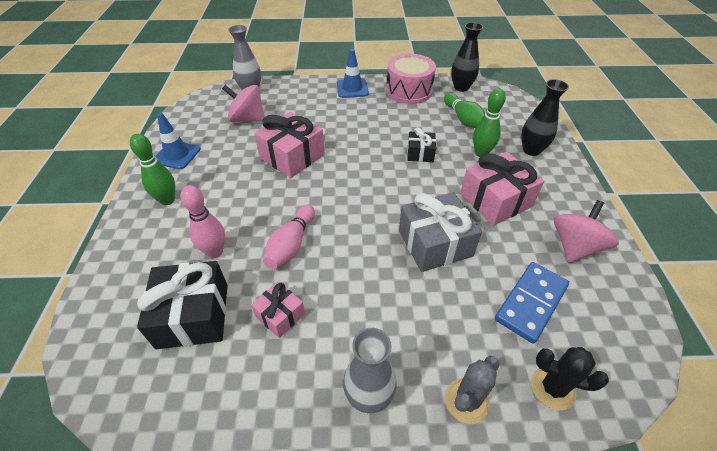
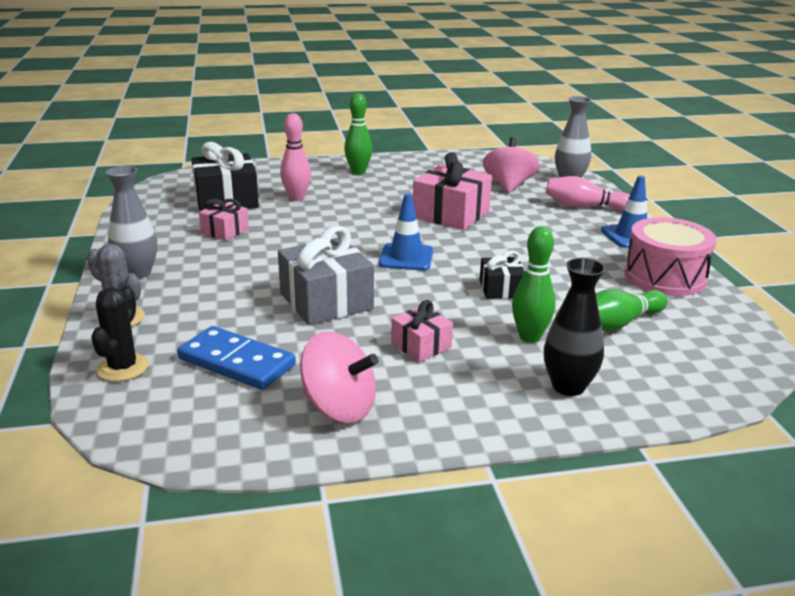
camera: 80 degrees right, 20 degrees down
(177, 155) = (425, 165): blue traffic cone -> blue traffic cone (406, 257)
(291, 245) = (310, 227): pink bowling pin -> pink bowling pin (584, 206)
(461, 87) = (723, 323): black vase -> none
(495, 200) = (421, 345): pink gift -> pink gift, size x0.55

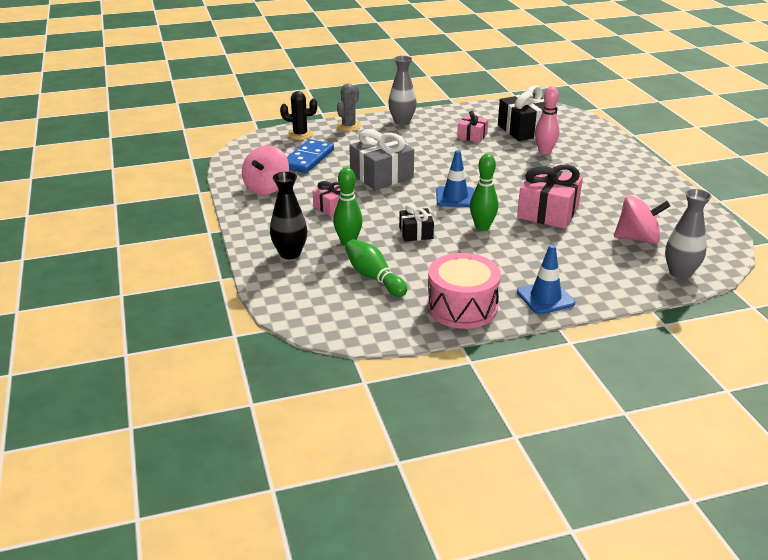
camera: 85 degrees right, 5 degrees up
(358, 172) = (620, 170): green bowling pin -> green bowling pin (482, 227)
(584, 206) = (607, 277): pink bowling pin -> none

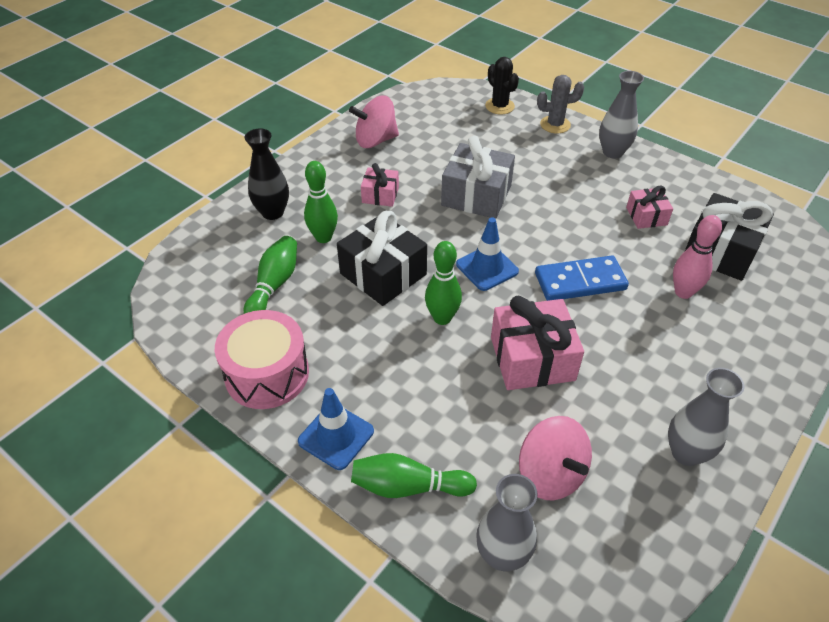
camera: 55 degrees right, 15 degrees up
(308, 159) = (456, 135): blue domino -> blue domino (580, 282)
(416, 233) = (383, 274): black gift -> black gift, size x1.81
(608, 286) = (408, 486): none -> green bowling pin
(656, 197) = (686, 453): none -> grey vase

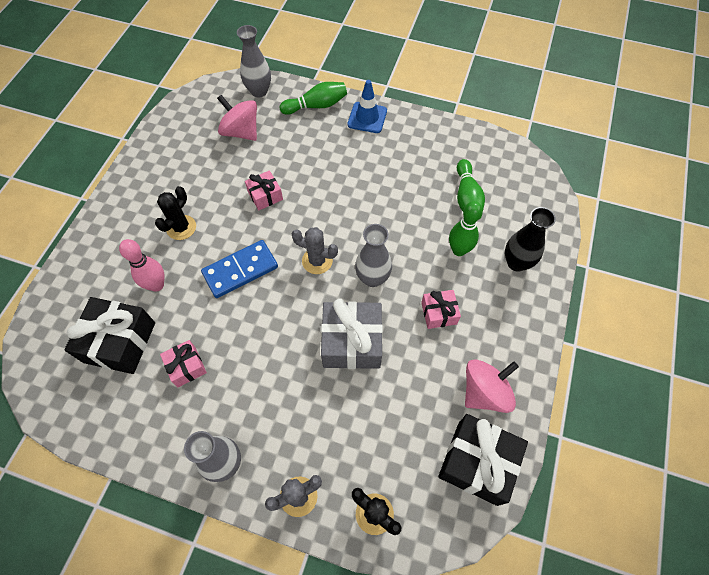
camera: 160 degrees right, 15 degrees up
(267, 374) = (428, 138): pink drum -> none
(383, 274) = (394, 230): black gift -> black gift (477, 462)
(442, 318) = (335, 207): green bowling pin -> none
(487, 268) = (317, 261): blue traffic cone -> grey cactus
(532, 358) = (265, 196): pink gift -> pink gift, size x0.55
(654, 349) = (181, 227): none -> black cactus
(686, 453) = (163, 164): grey vase -> grey vase (372, 278)

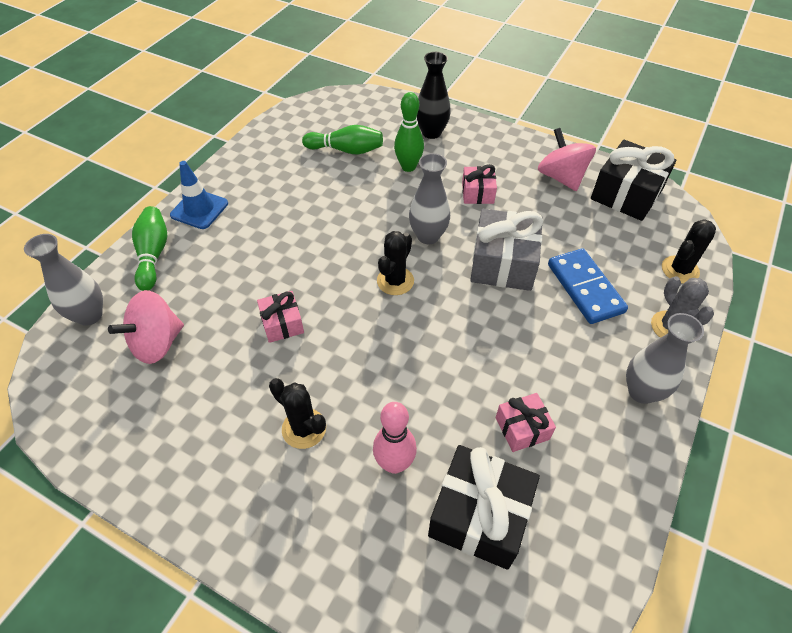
camera: 80 degrees left, 10 degrees down
(240, 270) = (391, 359): blue domino -> blue domino (585, 288)
(317, 261) = (395, 281): grey cactus -> black cactus

